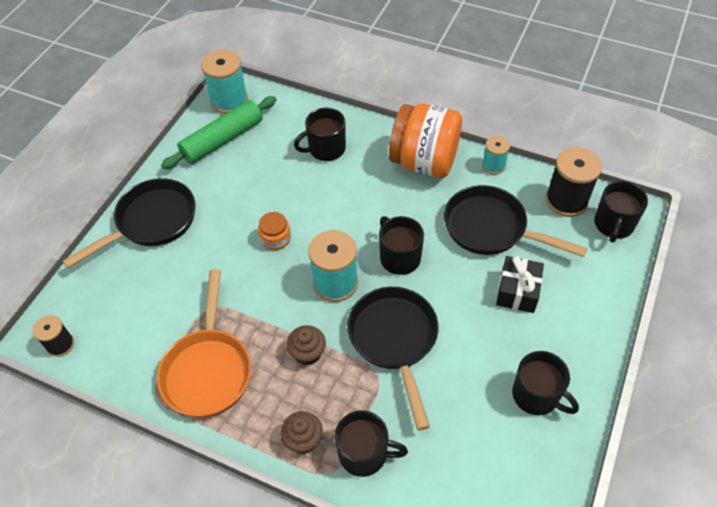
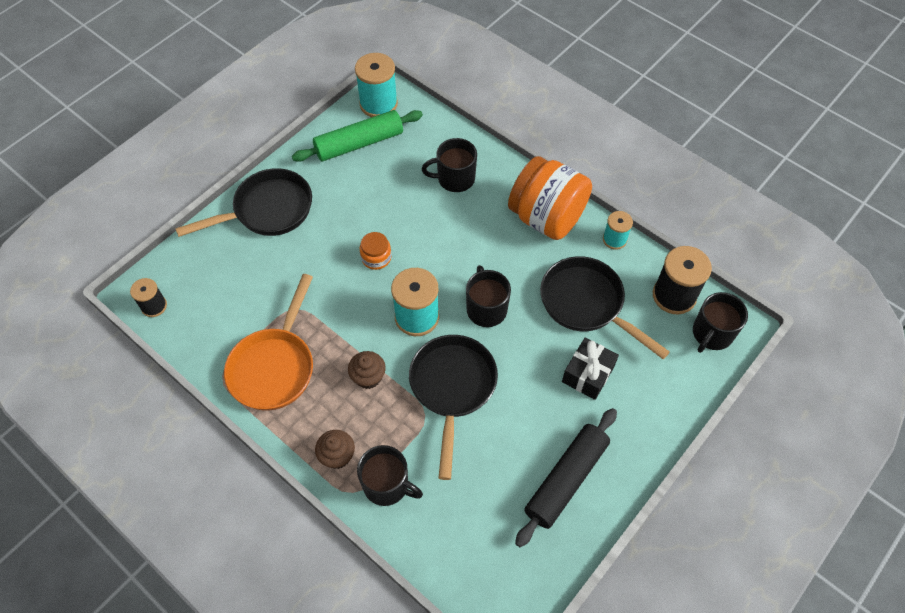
camera: 15 degrees right, 5 degrees up
(536, 395) = (566, 479): black mug -> black rolling pin

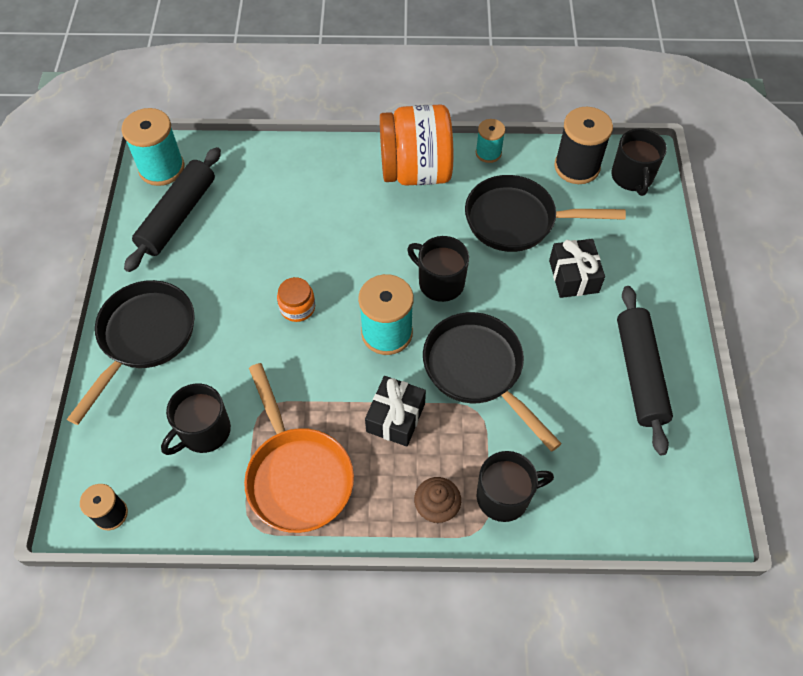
camera: 40 degrees left, 0 degrees up
(359, 143) = (178, 216): green rolling pin -> black rolling pin
(368, 377) = (395, 417): brown cupcake -> black gift
(455, 178) = (302, 190): black mug -> black mug (204, 431)

